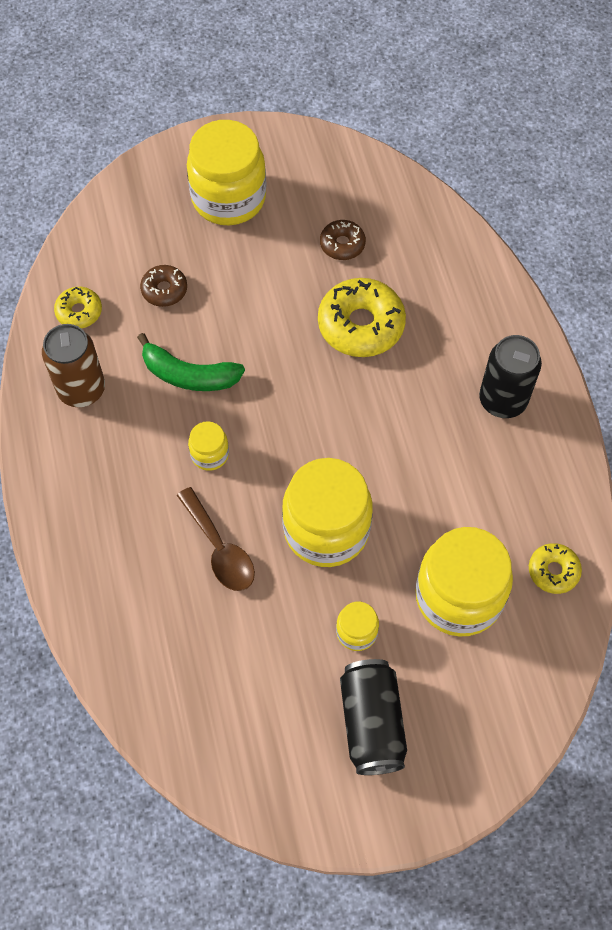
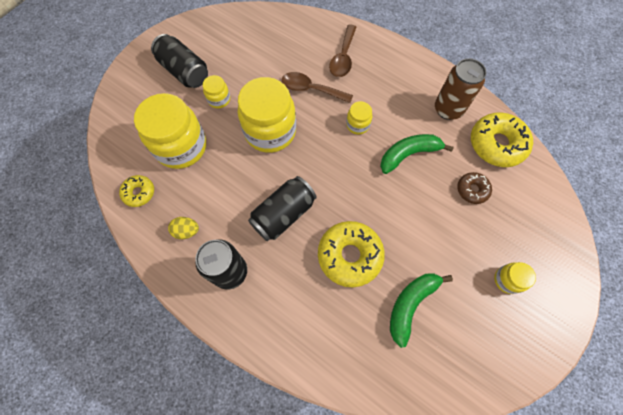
camera: 140 degrees right, 5 degrees up
(79, 312) = (496, 144): yellow donut -> yellow donut, size x1.84
(129, 564) = (343, 57): none -> brown spoon
(228, 198) = (507, 280): yellow jar -> yellow jar, size x0.46
(342, 244) = (410, 304): brown donut -> green banana
(395, 416) = (283, 214): none -> black can
(522, 479) = (186, 231): none -> yellow egg

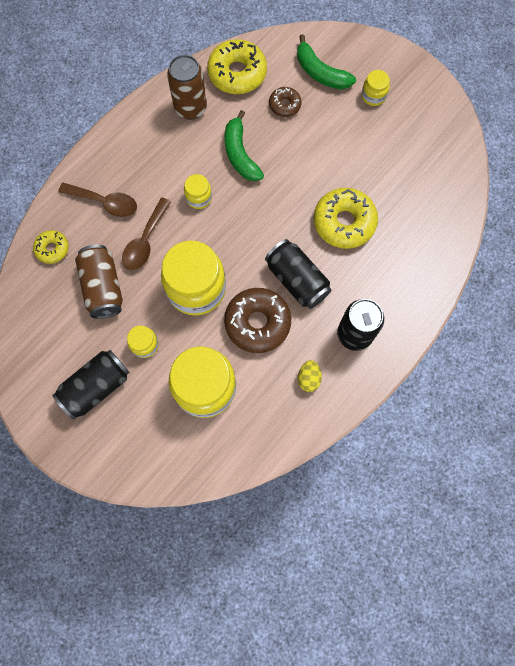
camera: 85 degrees left, 5 degrees up
(139, 193) = (259, 433): yellow donut -> yellow donut (52, 249)
(240, 183) = (257, 323): none -> brown donut
(267, 65) = (103, 287): none -> brown can
(410, 304) = (392, 177): green banana -> green banana (320, 73)

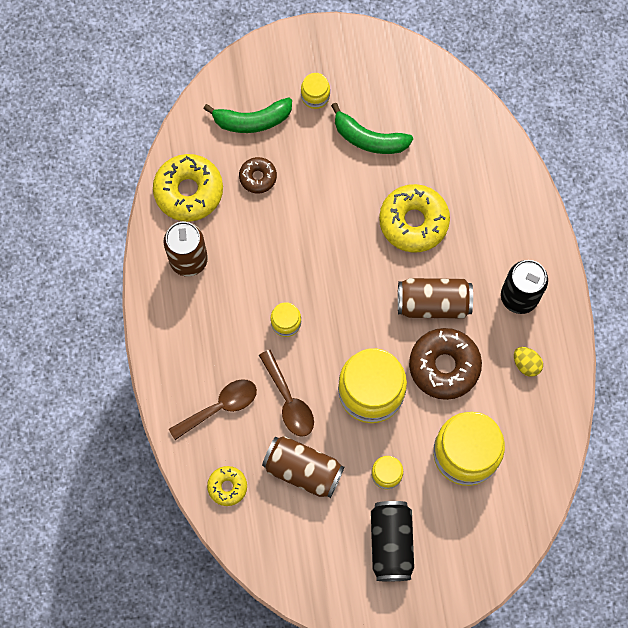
camera: 50 degrees left, 0 degrees up
(240, 154) = (273, 254): green banana -> green banana (369, 138)
(297, 280) = (433, 303): black can -> brown can

